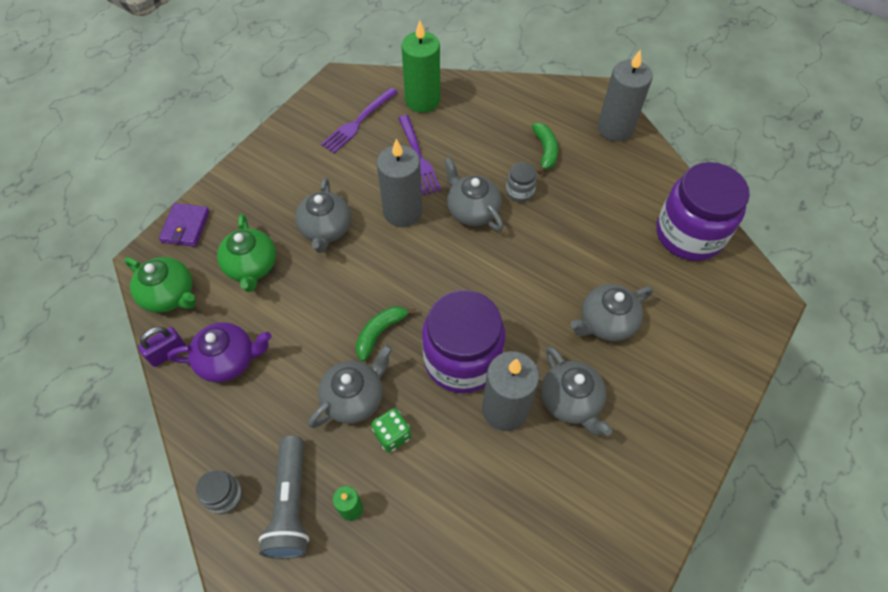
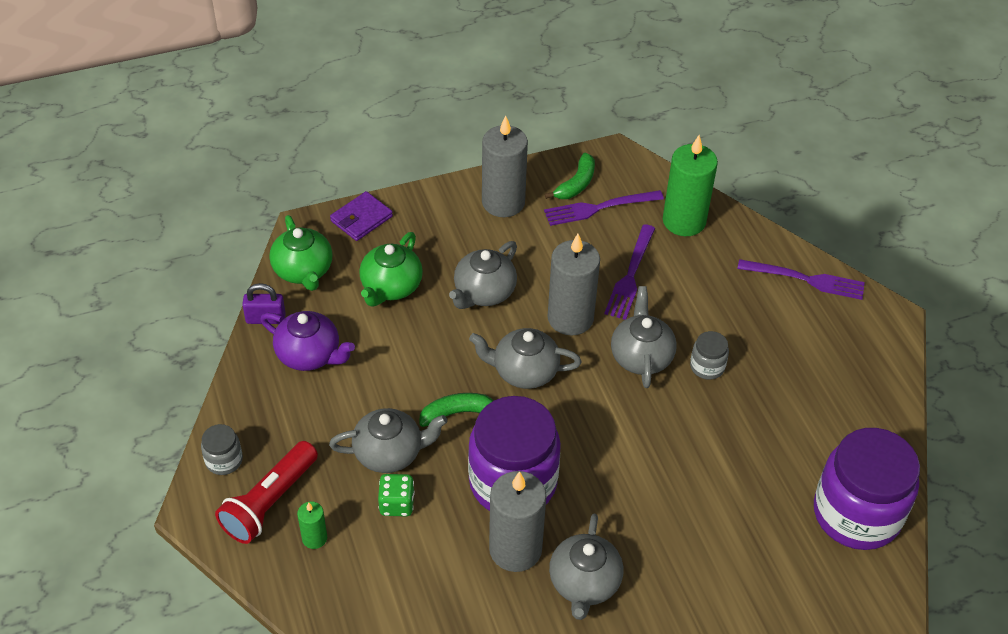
camera: 35 degrees right, 10 degrees down
(291, 504) = (270, 502): grey flashlight -> red flashlight
(530, 97) = (806, 279): none -> purple fork
(545, 151) = (772, 342): green banana -> green banana (576, 184)
(606, 322) = (684, 539): grey teapot -> grey teapot (524, 371)
(615, 128) = (874, 363): grey candle -> grey candle (503, 202)

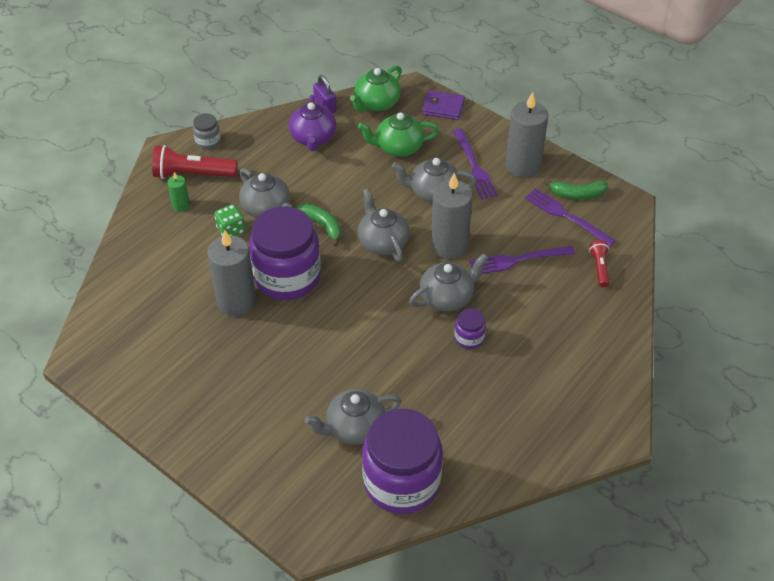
camera: 60 degrees right, 0 degrees up
(584, 583) = (234, 347): grey teapot -> grey teapot (354, 427)
(684, 221) = (599, 268): green candle -> red flashlight
(707, 366) = (469, 338): grey jar -> purple jar
(806, 279) = (609, 364): purple fork -> purple fork (474, 167)

